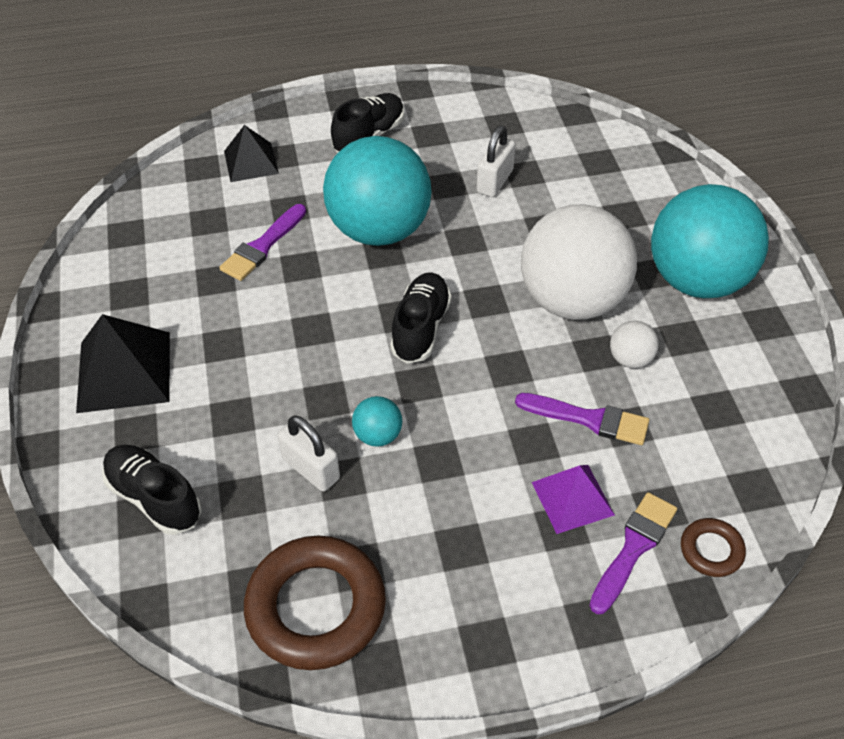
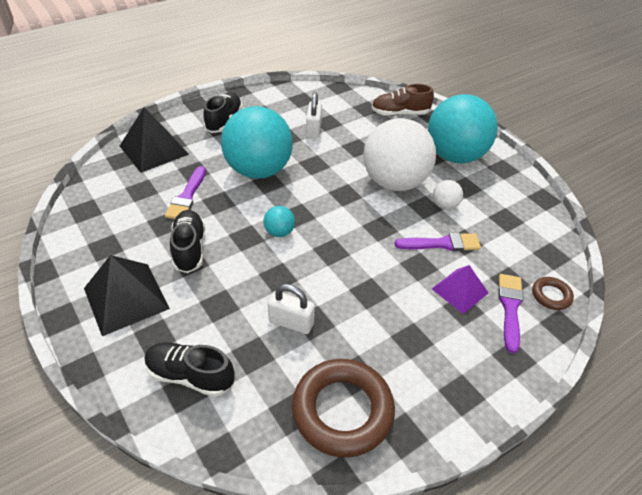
camera: 25 degrees left, 5 degrees down
(251, 162) = (153, 150): black pyramid -> black pyramid, size x1.57
(378, 435) = (323, 289): turquoise ball -> turquoise ball (279, 232)
(421, 328) = (315, 219): black shoe -> black shoe (189, 248)
(649, 183) = (400, 113): none -> brown shoe

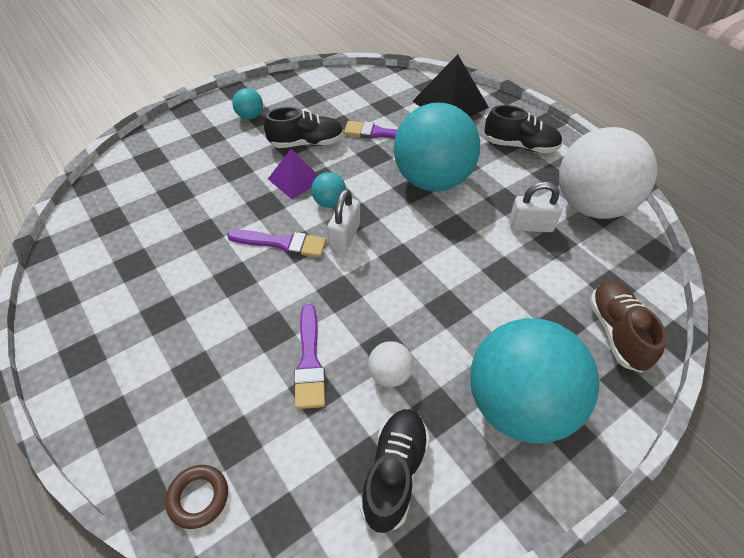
camera: 90 degrees right, 5 degrees up
(126, 298) = (250, 116): black pyramid -> turquoise ball
(190, 376) = (163, 159): black shoe -> black shoe (394, 473)
(291, 322) = (205, 216): white padlock -> white padlock (344, 236)
(342, 410) = (98, 254): brown ring -> none
(394, 182) = (433, 314): white ball -> white ball (591, 206)
(460, 290) = (224, 372): purple pyramid -> purple pyramid (295, 180)
(510, 308) = (186, 431): purple brush -> purple brush (282, 243)

